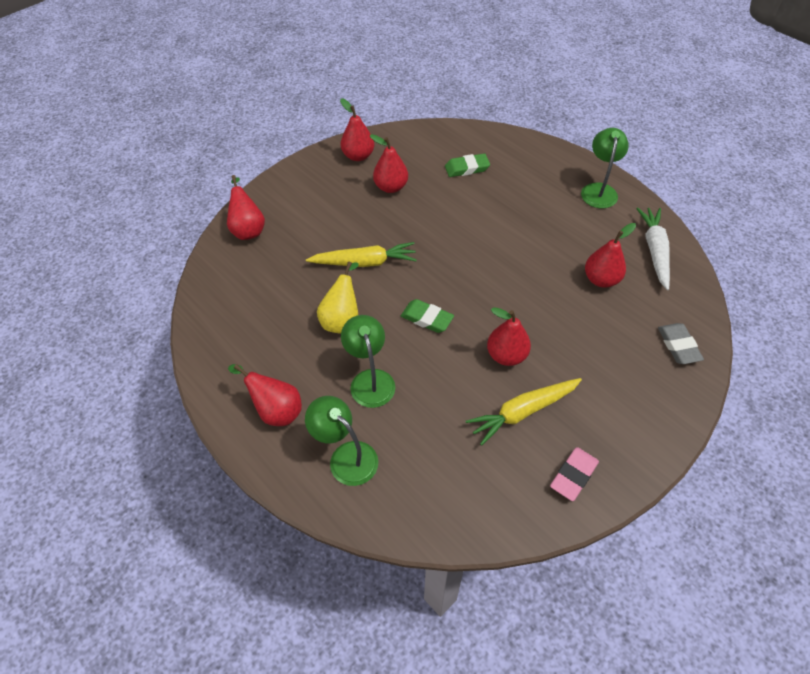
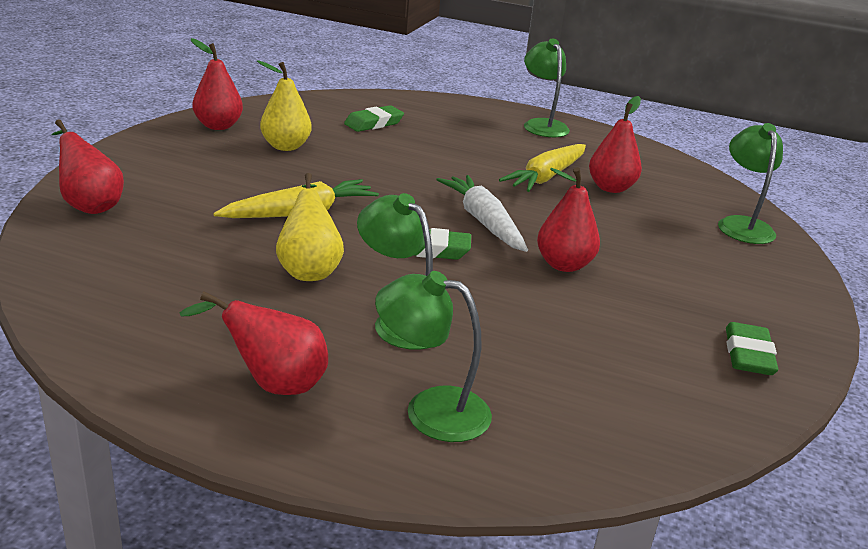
camera: 30 degrees left, 25 degrees down
(391, 187) = (285, 146): red pear -> yellow pear
(523, 412) = (632, 310): yellow carrot -> yellow carrot (546, 177)
(573, 475) = (748, 355): pink eraser -> green eraser
(654, 251) = (644, 160): white carrot -> white carrot (483, 222)
(678, 346) = (742, 225): grey eraser -> green lamp

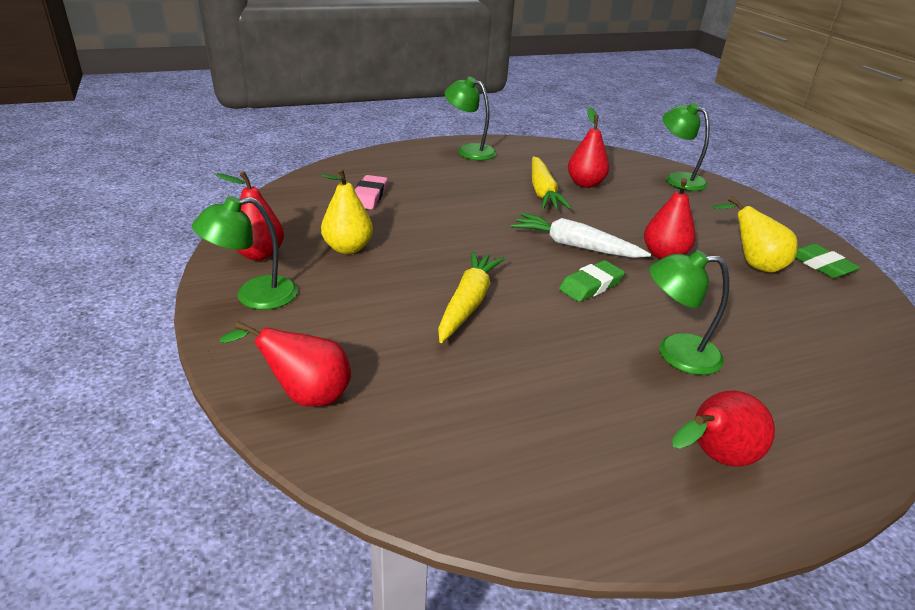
camera: 40 degrees left, 5 degrees up
(309, 269) = (561, 348): yellow pear -> yellow pear (752, 264)
(374, 123) = (369, 196): green eraser -> pink eraser
(430, 410) = (801, 407): green lamp -> green lamp (254, 296)

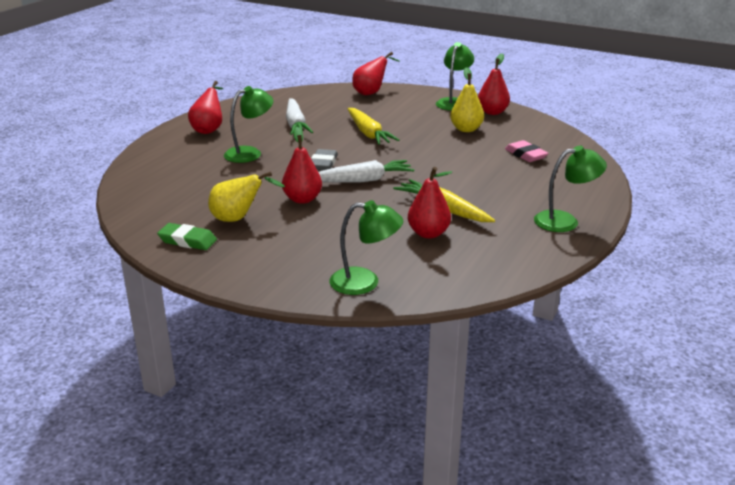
camera: 140 degrees right, 5 degrees down
(544, 382) = (295, 124): none -> white carrot
(591, 285) = (323, 164): green eraser -> grey eraser

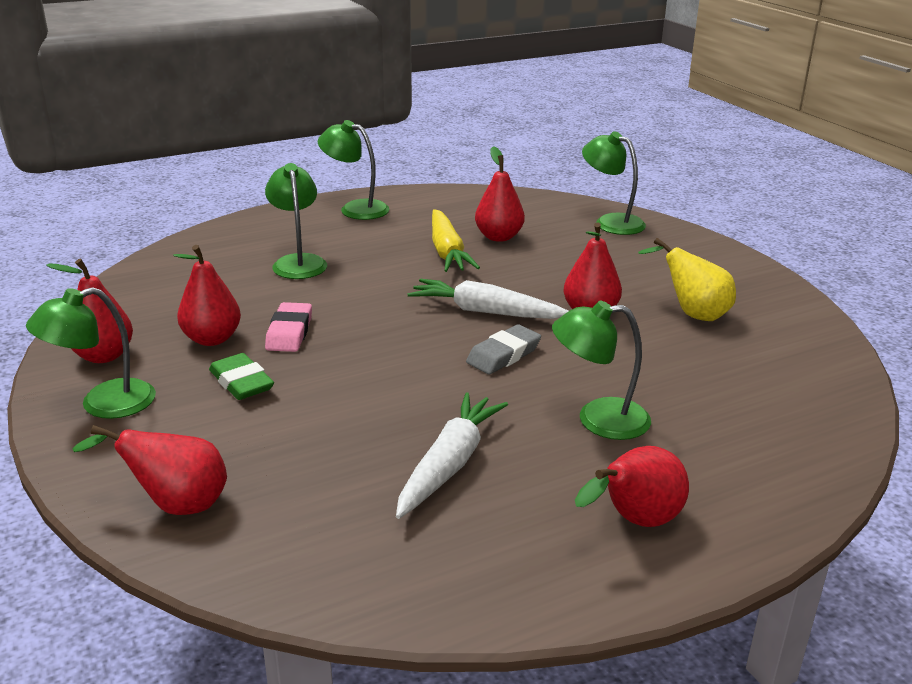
camera: 145 degrees left, 0 degrees up
(187, 241) = (770, 308): green eraser -> green eraser (241, 382)
(368, 133) = (360, 388): yellow carrot -> none
(466, 129) = (212, 339): yellow pear -> red pear
(511, 172) = (298, 262): none -> green lamp
(525, 155) = (233, 275): pink eraser -> pink eraser (289, 332)

